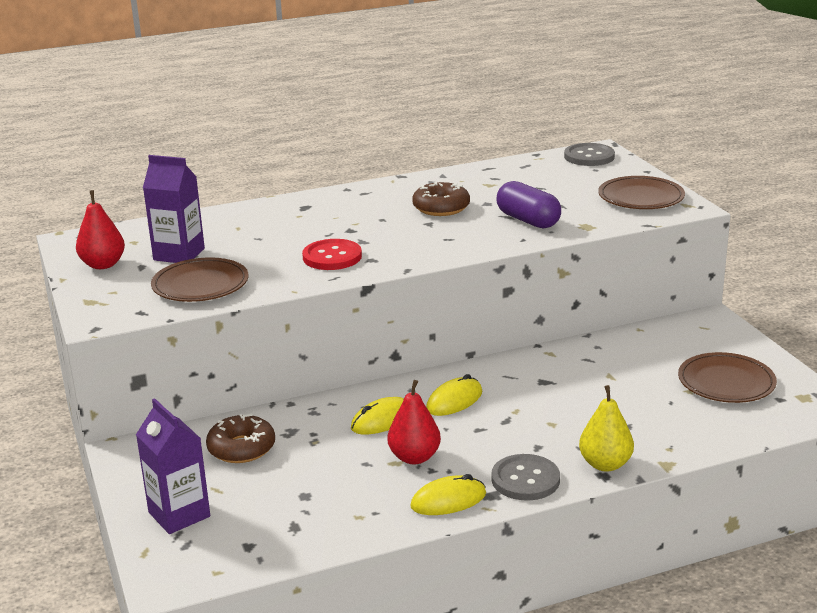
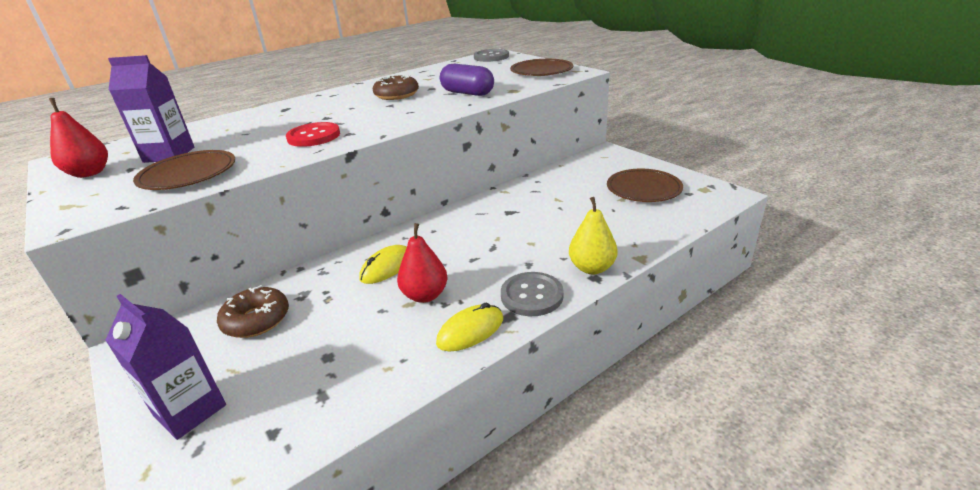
camera: 15 degrees left, 5 degrees up
(454, 401) = (444, 239): yellow mouse -> none

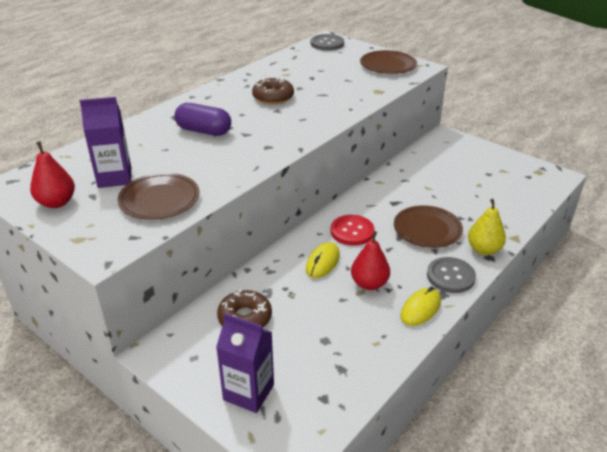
camera: 15 degrees left, 5 degrees up
(314, 136) = (237, 151): red button -> red button (352, 231)
(467, 93) = (339, 95): purple capsule -> purple capsule (204, 131)
(643, 189) = (492, 174): brown plate -> brown plate (427, 229)

